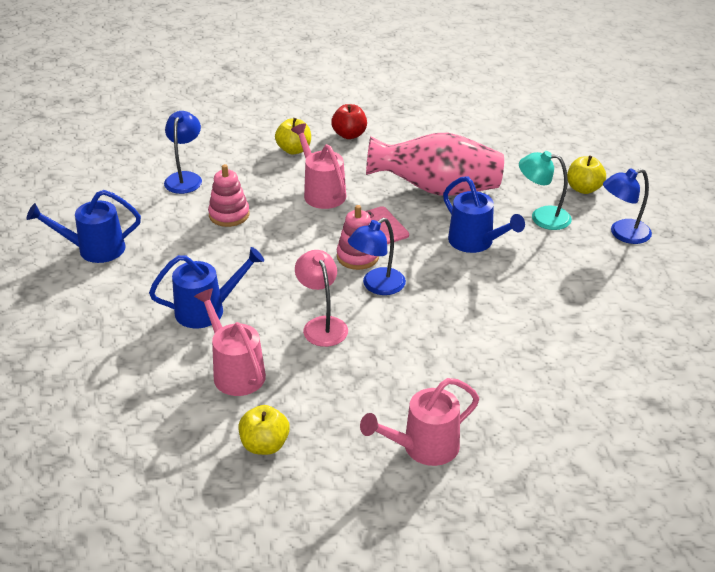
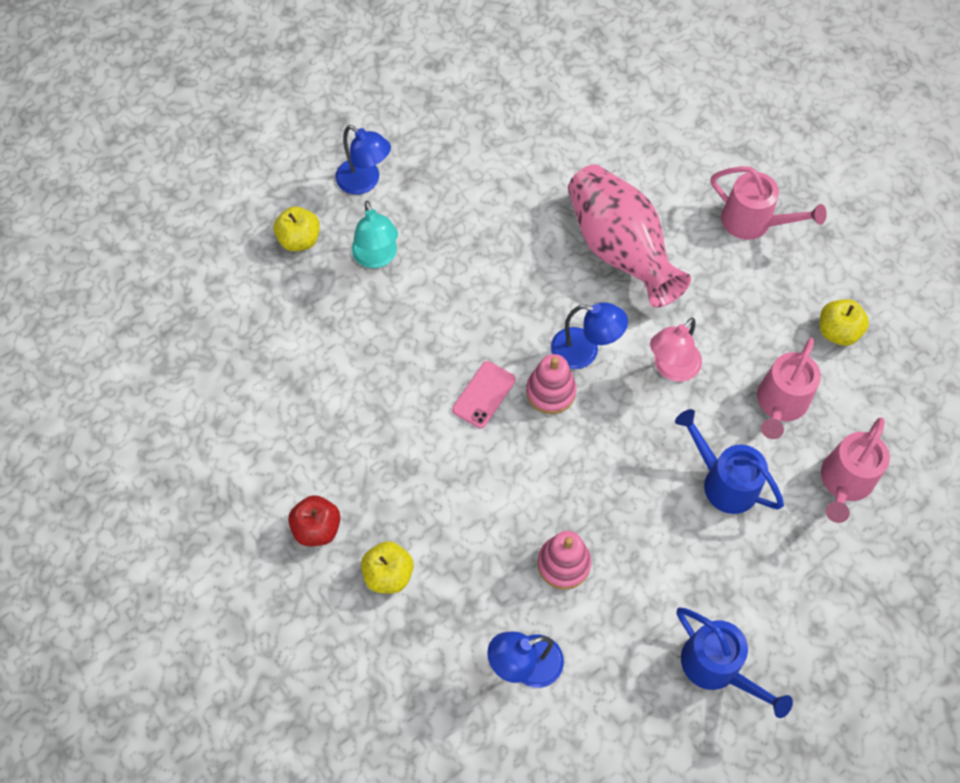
camera: 120 degrees left, 25 degrees up
(321, 192) = (459, 491): pink watering can -> pink watering can (844, 483)
(437, 189) = (383, 375): pink vase -> pink vase (619, 250)
(476, 243) = (459, 297): blue watering can -> none

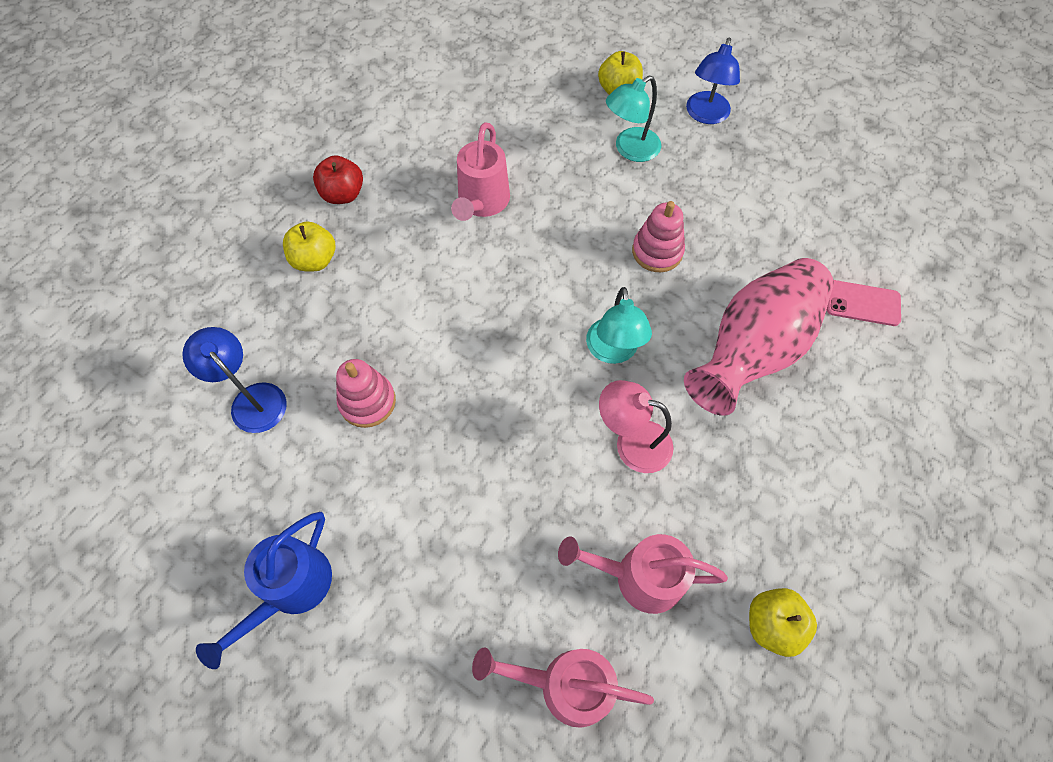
camera: 70 degrees right, 0 degrees up
(484, 394) = (524, 278): pink phone -> pink phone (862, 303)
(550, 392) = (552, 334): pink stacking toy -> pink stacking toy (657, 251)
(584, 351) = (613, 351): blue lamp -> turquoise lamp
(723, 481) = (515, 536): blue watering can -> none
(754, 222) = (871, 482): pink watering can -> pink watering can (481, 203)

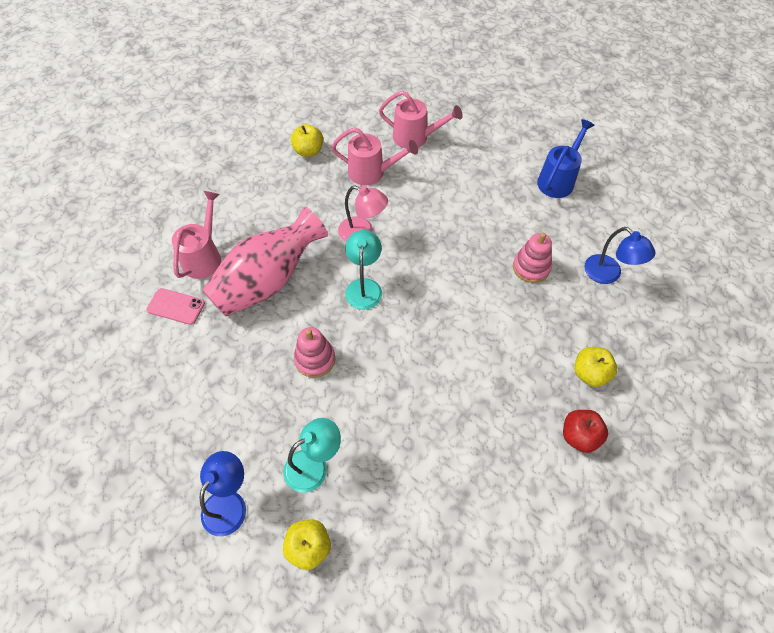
camera: 175 degrees left, 5 degrees down
(481, 203) = (455, 416): pink watering can -> pink watering can (204, 256)

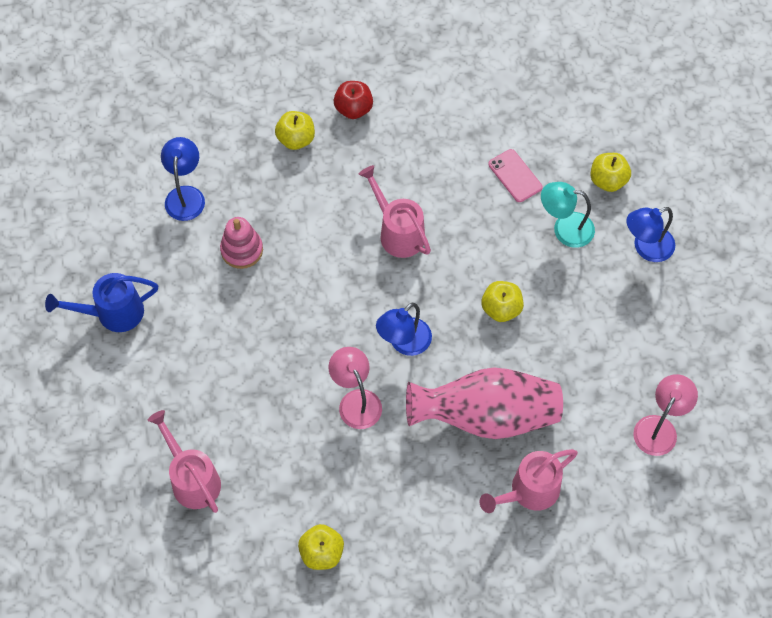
camera: 140 degrees left, 5 degrees up
(131, 358) = (659, 427): none -> pink lamp
(176, 306) = (590, 453): pink phone -> pink phone (515, 176)
(315, 359) = (501, 309): pink stacking toy -> yellow apple
(364, 287) = (404, 343): turquoise lamp -> blue lamp
(372, 173) = (281, 467): pink watering can -> pink watering can (397, 231)

